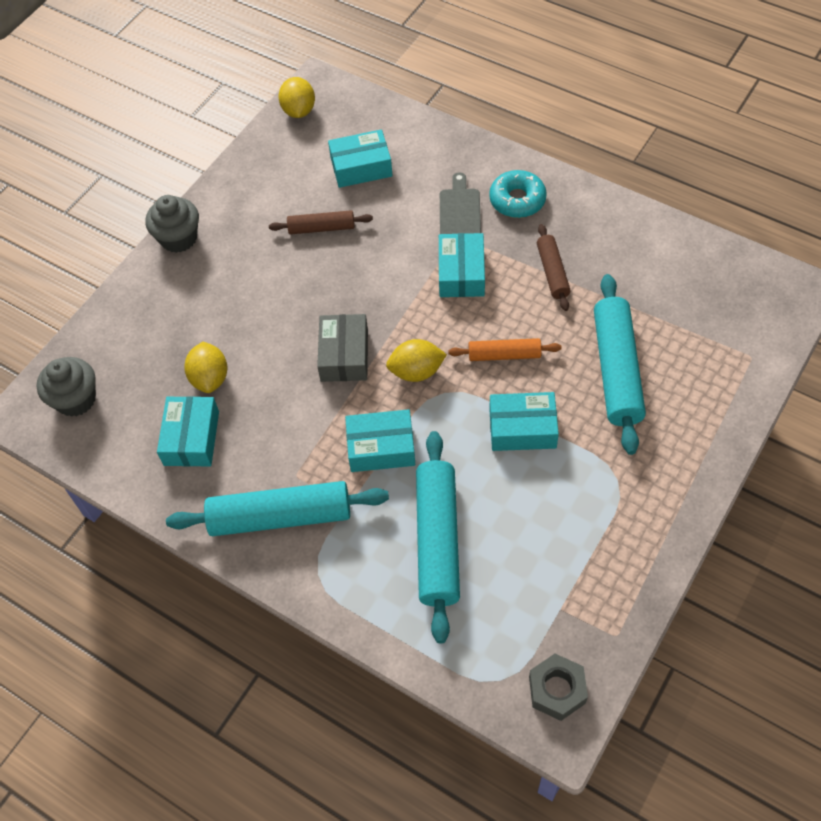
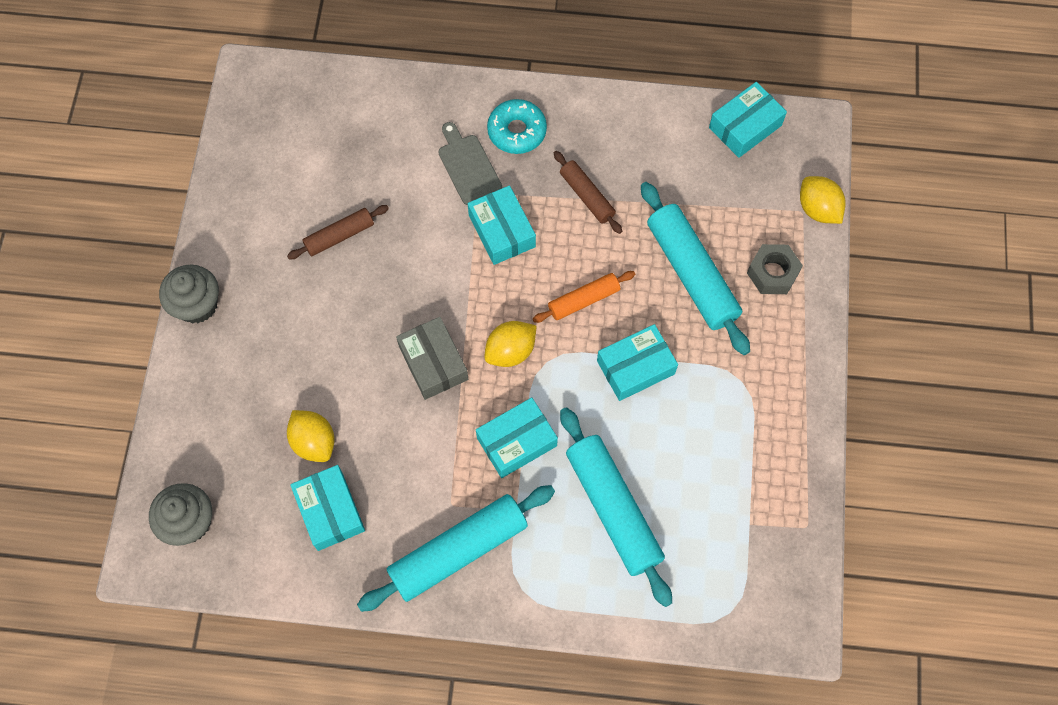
camera: 30 degrees left, 10 degrees up
(299, 111) = (245, 112): yellow lemon -> yellow lemon (818, 209)
(361, 167) = (344, 152): turquoise box -> turquoise box (745, 126)
(557, 690) = (781, 598): grey nut -> grey nut (772, 273)

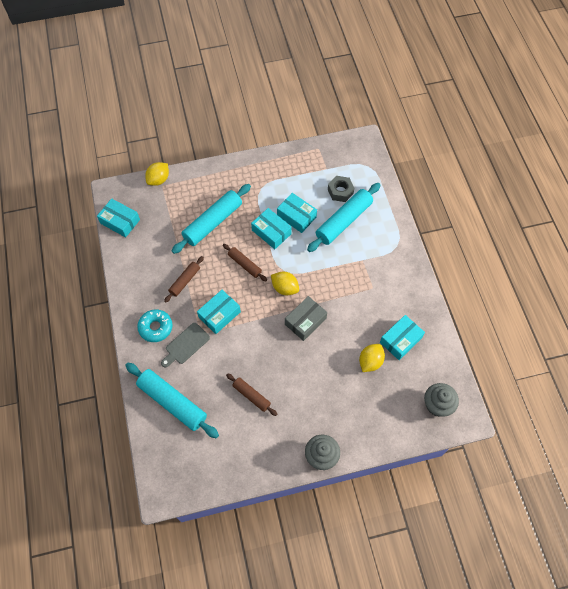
camera: 110 degrees left, 5 degrees down
(458, 551) = (392, 277): turquoise rolling pin -> turquoise rolling pin (172, 402)
(516, 442) = (330, 270): turquoise box -> turquoise box (296, 216)
(583, 300) = (244, 264): orange rolling pin -> brown rolling pin
(772, 273) = (200, 190): grey nut -> grey nut (340, 191)

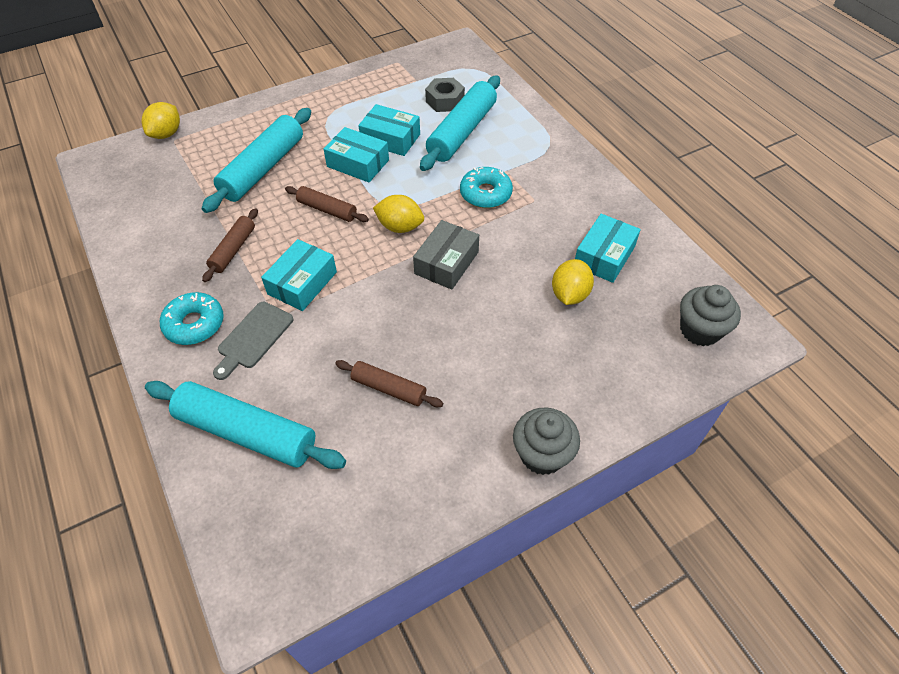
camera: 15 degrees left, 10 degrees down
(120, 221) = (110, 194): turquoise box -> none
(344, 275) = (485, 194): none -> turquoise donut

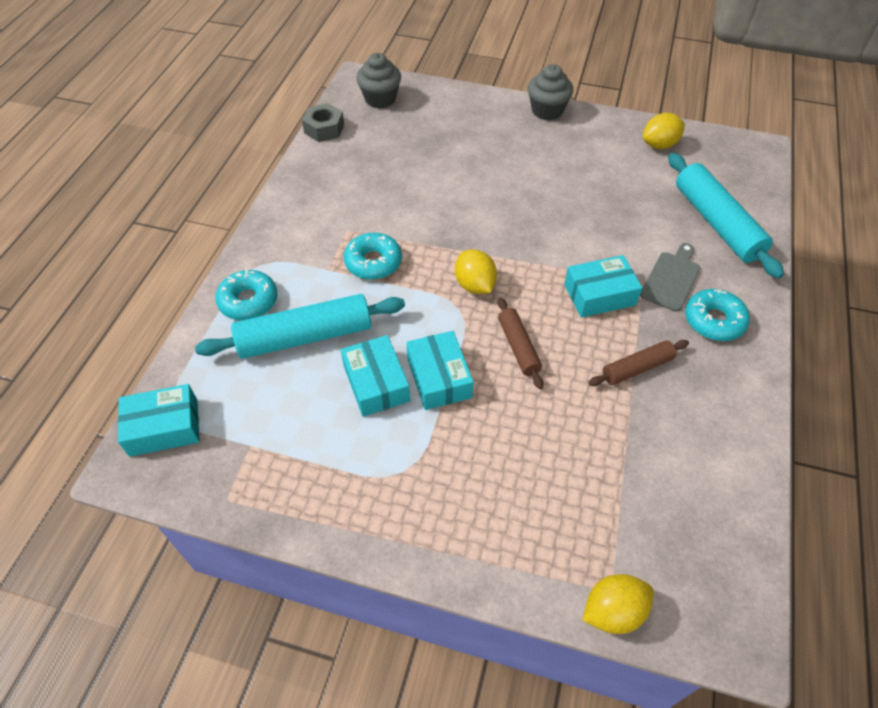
camera: 135 degrees left, 0 degrees up
(253, 338) = (671, 279): grey cutting board -> grey cutting board turned 45 degrees counterclockwise
(263, 168) = (537, 448): turquoise rolling pin -> none
(389, 388) = (601, 188): brown rolling pin -> none
(445, 101) = (265, 389): grey nut -> grey nut (324, 129)
(446, 263) = (473, 233): grey box -> none
(521, 125) = (248, 301): none -> turquoise donut
(569, 294) = (422, 160): yellow lemon -> yellow lemon (659, 145)
(604, 256) = (364, 164): turquoise box -> turquoise box (164, 427)

